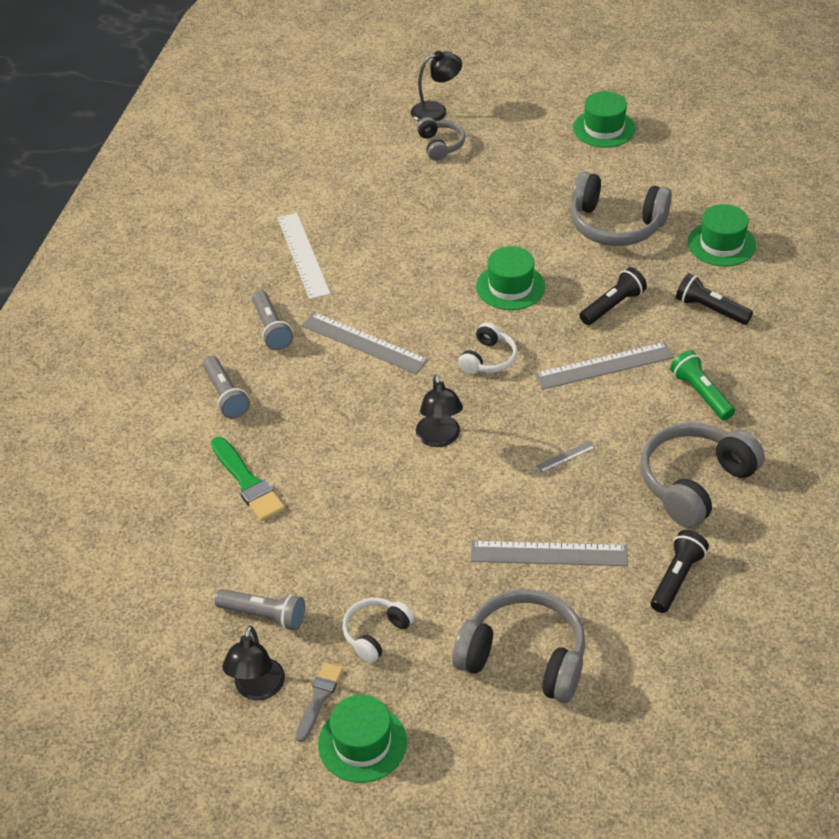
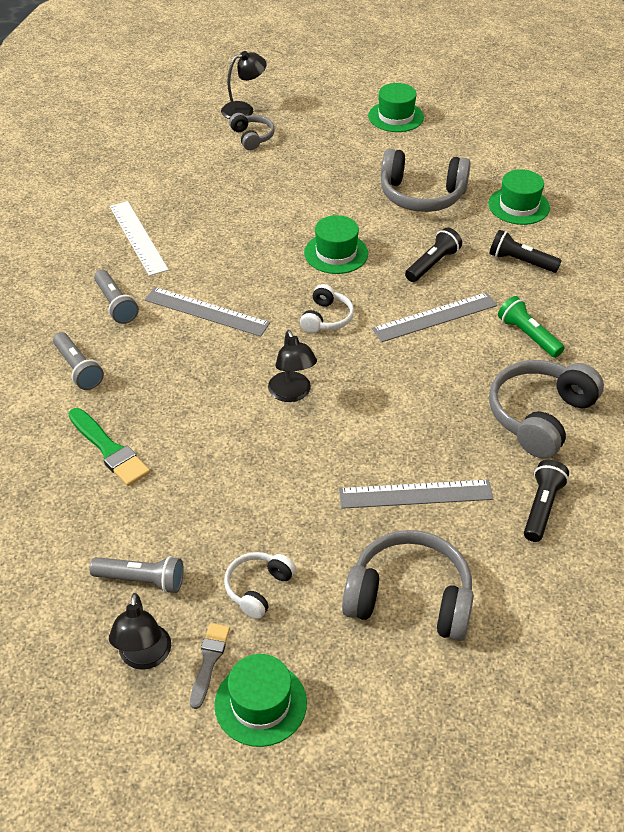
camera: 10 degrees left, 0 degrees up
(565, 457) = (414, 401): grey ruler -> none

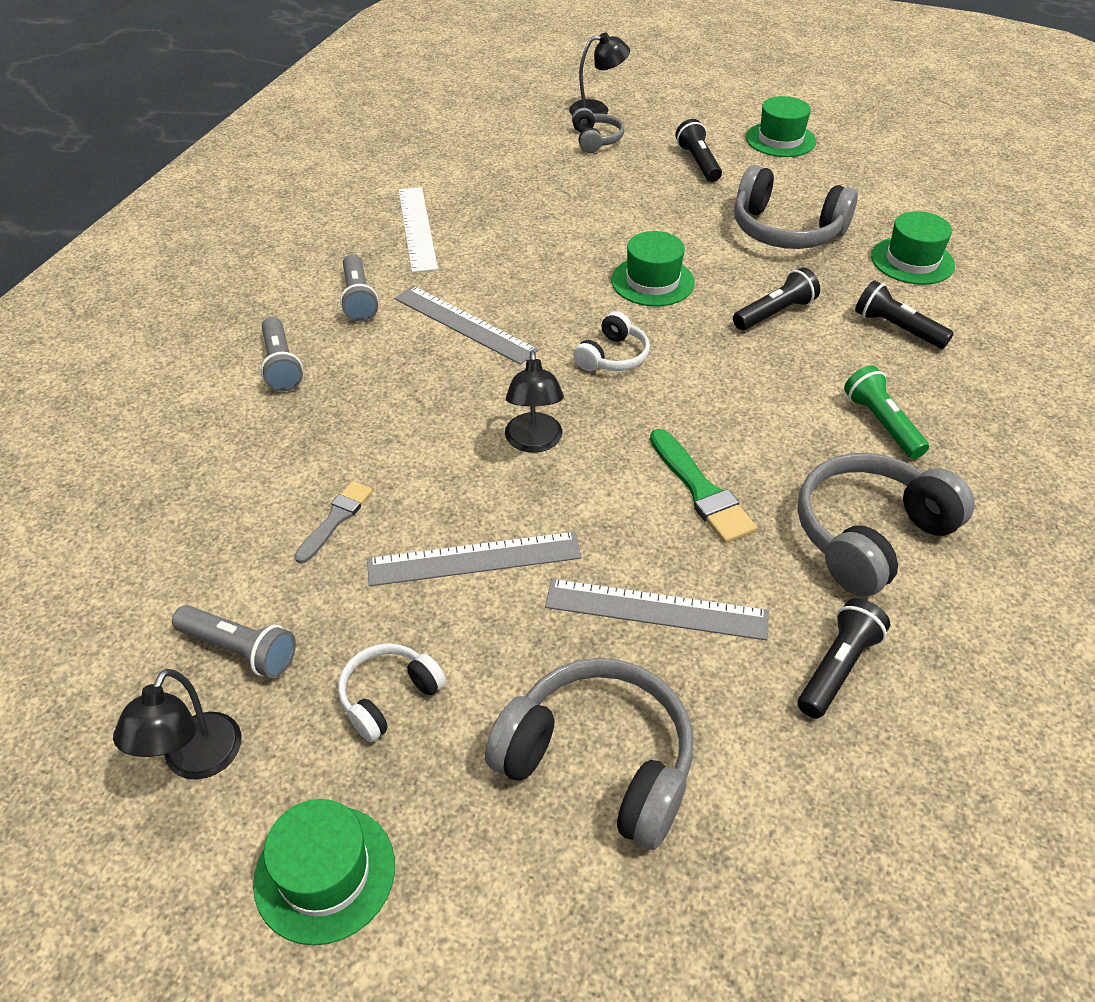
camera: 15 degrees right, 0 degrees up
(109, 449) = (274, 469): green brush -> green brush (700, 490)
(209, 661) = (279, 789): grey brush -> grey brush (335, 519)
(339, 146) = (698, 162): none -> black flashlight
(435, 317) = (758, 378): grey ruler -> grey ruler (474, 559)

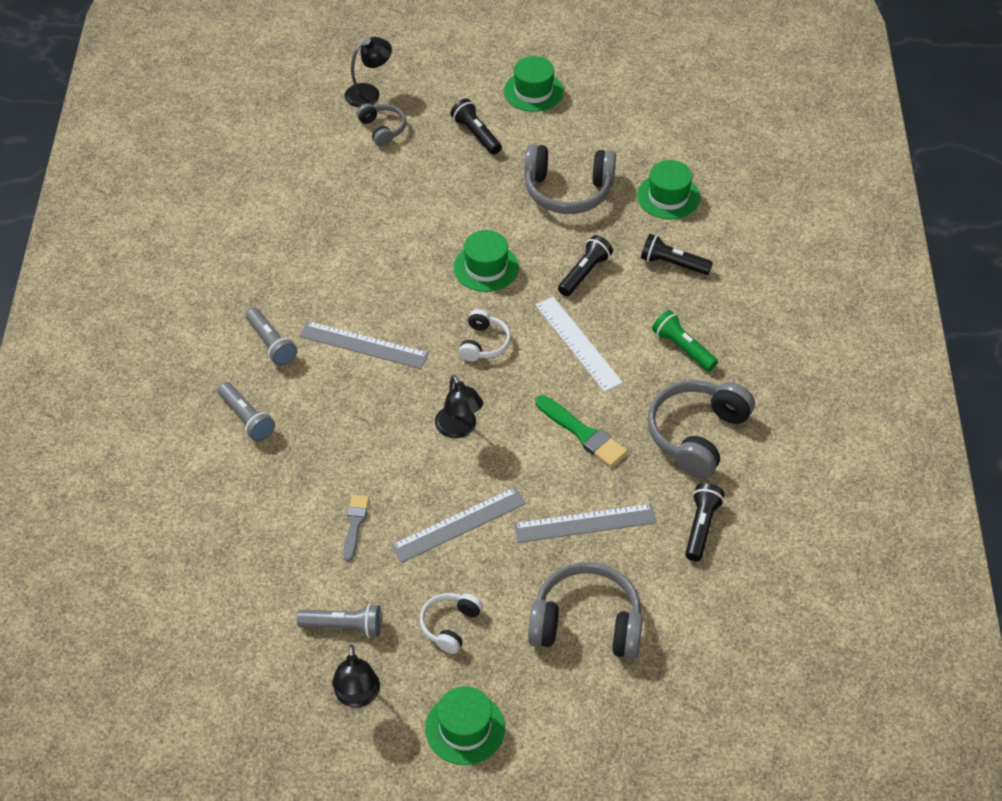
camera: 20 degrees left, 5 degrees up
(417, 228) = (280, 263): white ruler -> white ruler (578, 343)

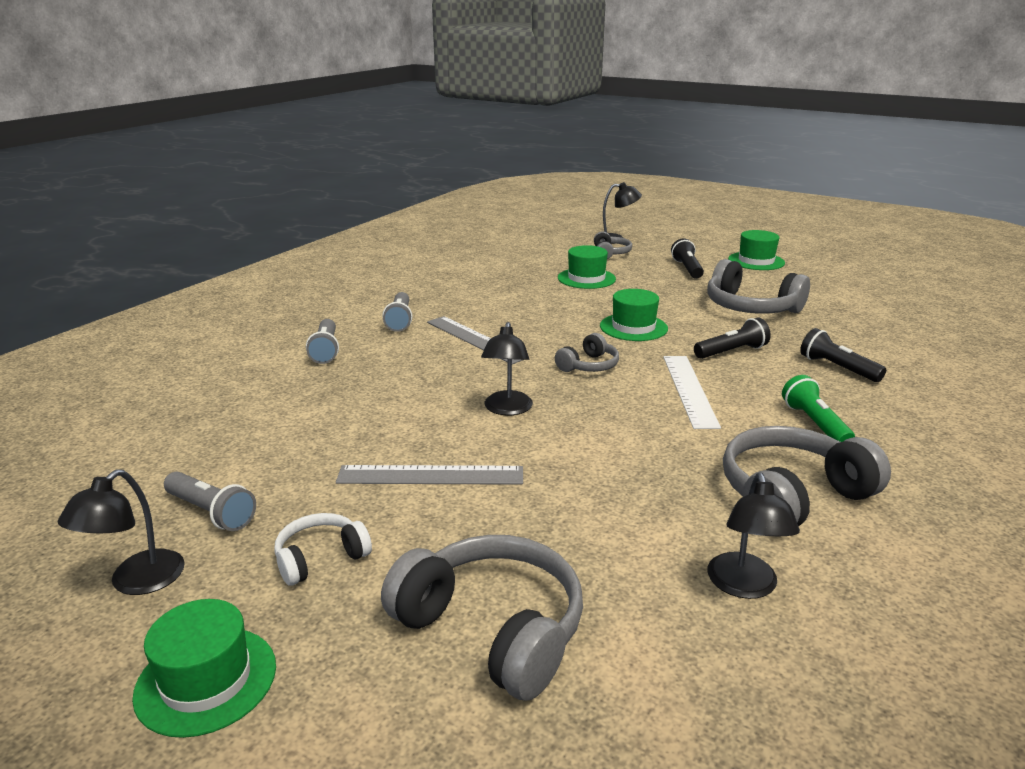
camera: 30 degrees right, 25 degrees down
(355, 525) = (327, 440): grey brush -> none
(484, 343) = (589, 366): white headphones -> grey headphones
(582, 433) = (641, 451): green brush -> none
(585, 523) = (580, 525): grey ruler -> none
(668, 196) = (856, 331): green hat -> green hat (586, 278)
(701, 527) = (744, 586): black flashlight -> black lamp

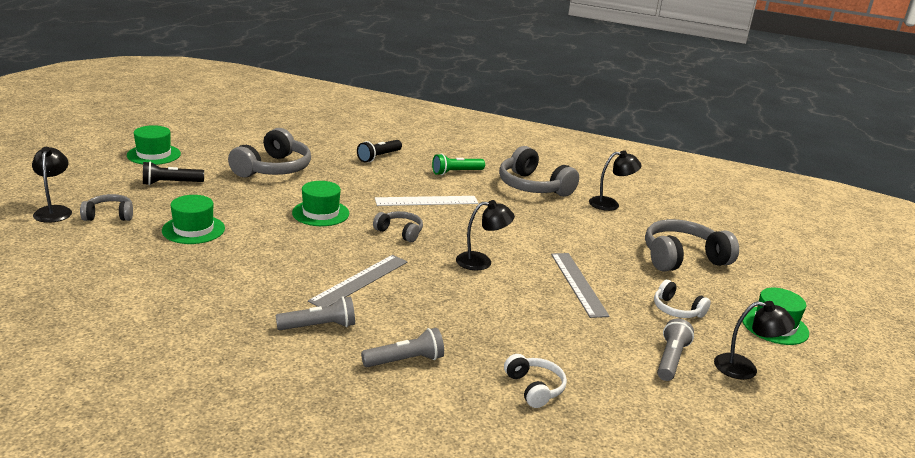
camera: 105 degrees left, 0 degrees up
(237, 406) = (534, 388): none -> white headphones
(492, 629) = (682, 258): grey headphones -> grey headphones turned 45 degrees clockwise
(732, 352) = (361, 183): black flashlight -> none

